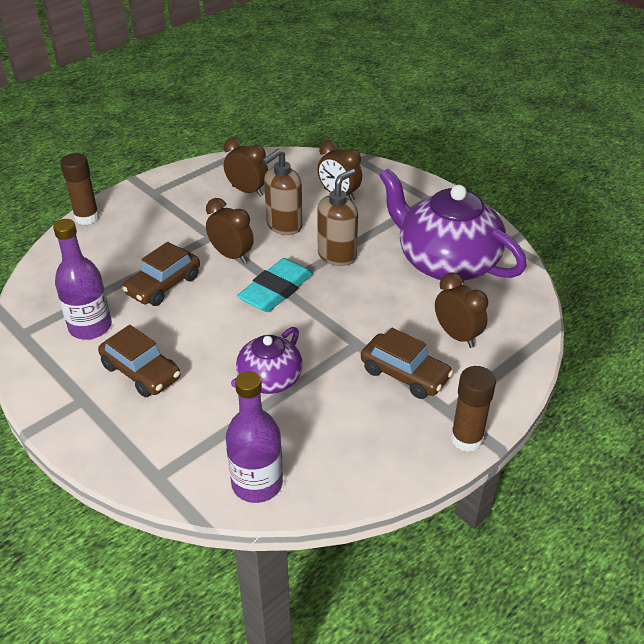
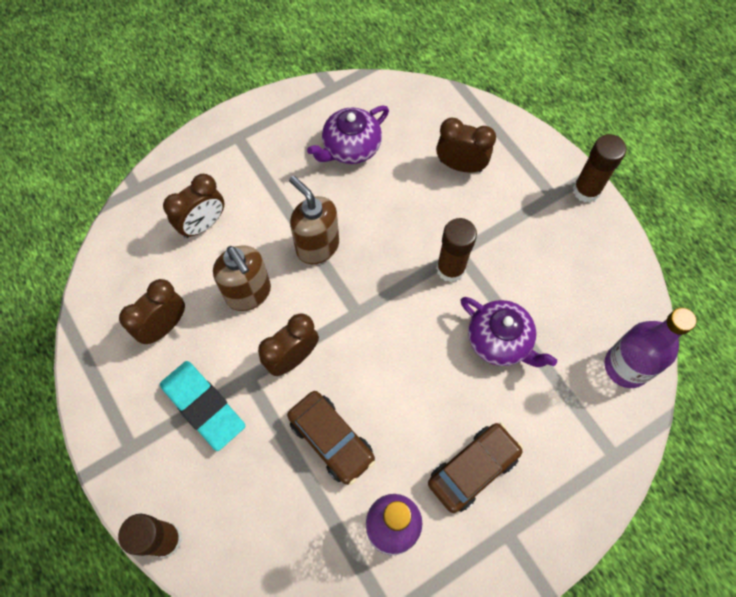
camera: 80 degrees left, 25 degrees up
(276, 290) = (364, 317): turquoise eraser -> turquoise eraser (203, 406)
(338, 339) = (450, 269): none -> brown glue stick
(404, 374) = (505, 220): brown car -> none
(446, 262) = (350, 147): purple teapot -> purple teapot, size x0.55
(457, 336) = (460, 166): brown clock -> brown clock turned 45 degrees clockwise

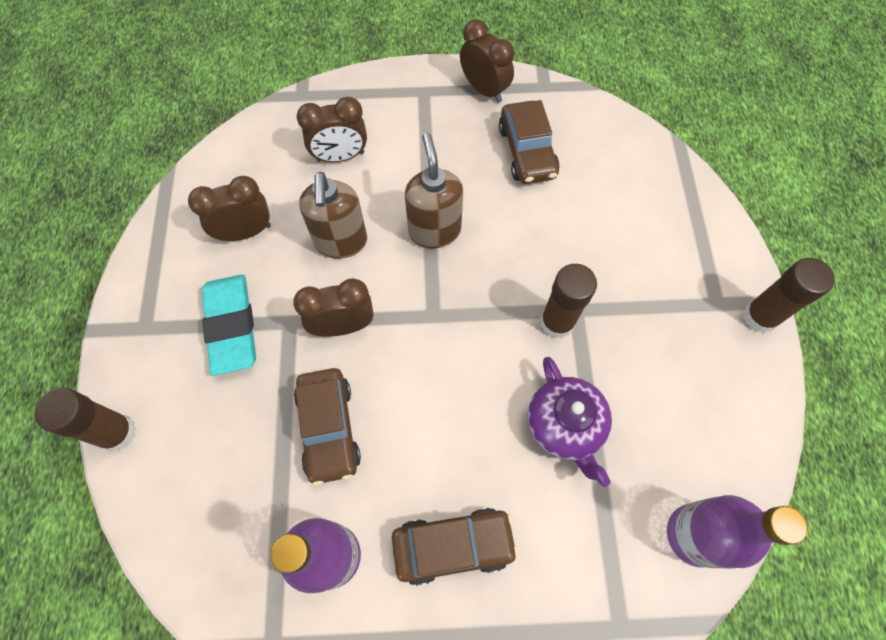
camera: 30 degrees right, 0 degrees up
(350, 147) = (527, 151): purple teapot -> brown car
(460, 166) = (631, 223): brown clock -> brown clock (484, 89)

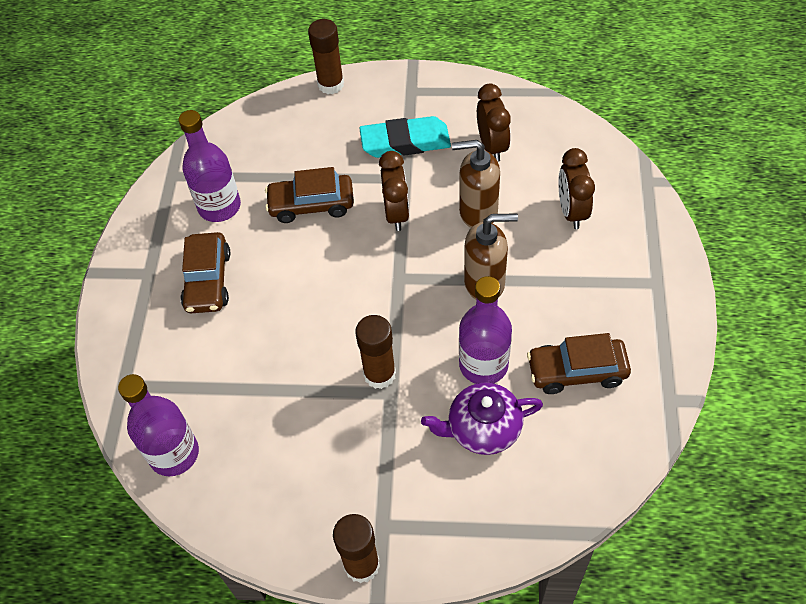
camera: 100 degrees right, 10 degrees down
(484, 89) = (661, 339): brown clock -> none
(531, 227) = (483, 365): none -> purple bottle
(565, 426) = (283, 368): purple teapot -> purple teapot (482, 428)

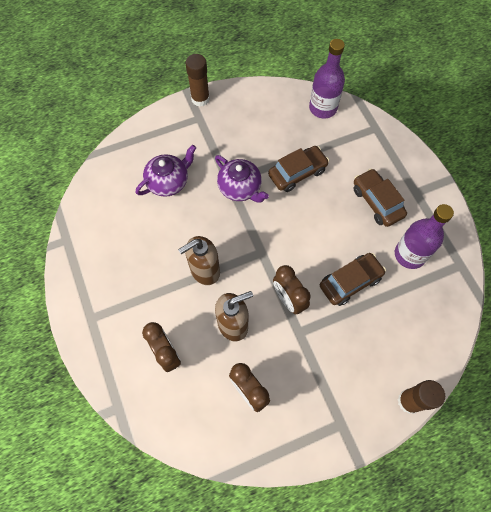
camera: 150 degrees right, 10 degrees up
(379, 374) = (240, 188): brown glue stick -> purple teapot
(405, 142) = (316, 366): turquoise eraser -> none
(483, 365) = (183, 217): purple bottle -> none
(577, 371) = (126, 235): brown car -> brown car (297, 173)

